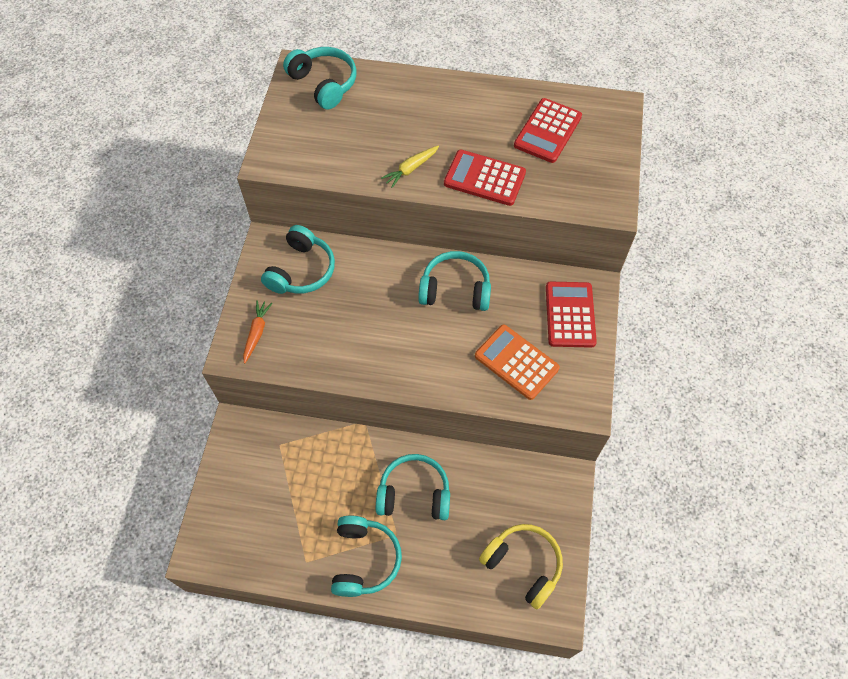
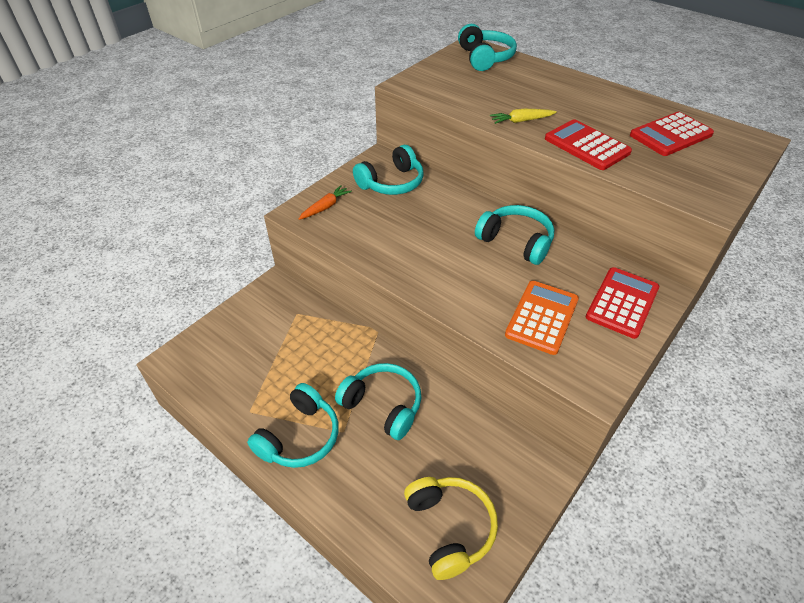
camera: 30 degrees right, 15 degrees down
(516, 362) = (542, 317): orange calculator -> orange calculator turned 45 degrees clockwise

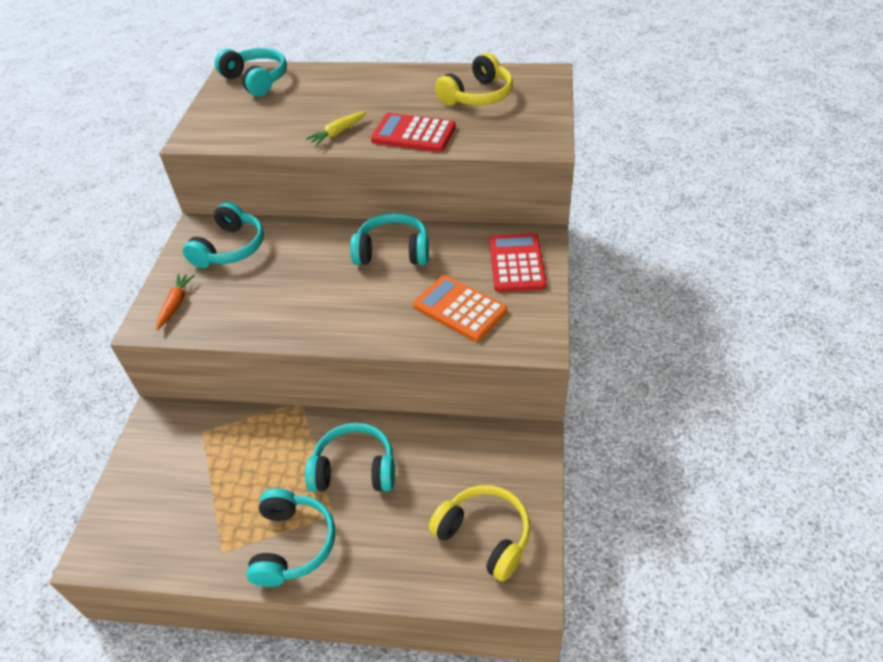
camera: 30 degrees left, 0 degrees up
(542, 317) = (460, 309): orange calculator -> orange calculator turned 45 degrees counterclockwise
(670, 135) = (477, 96): red calculator -> yellow headphones

